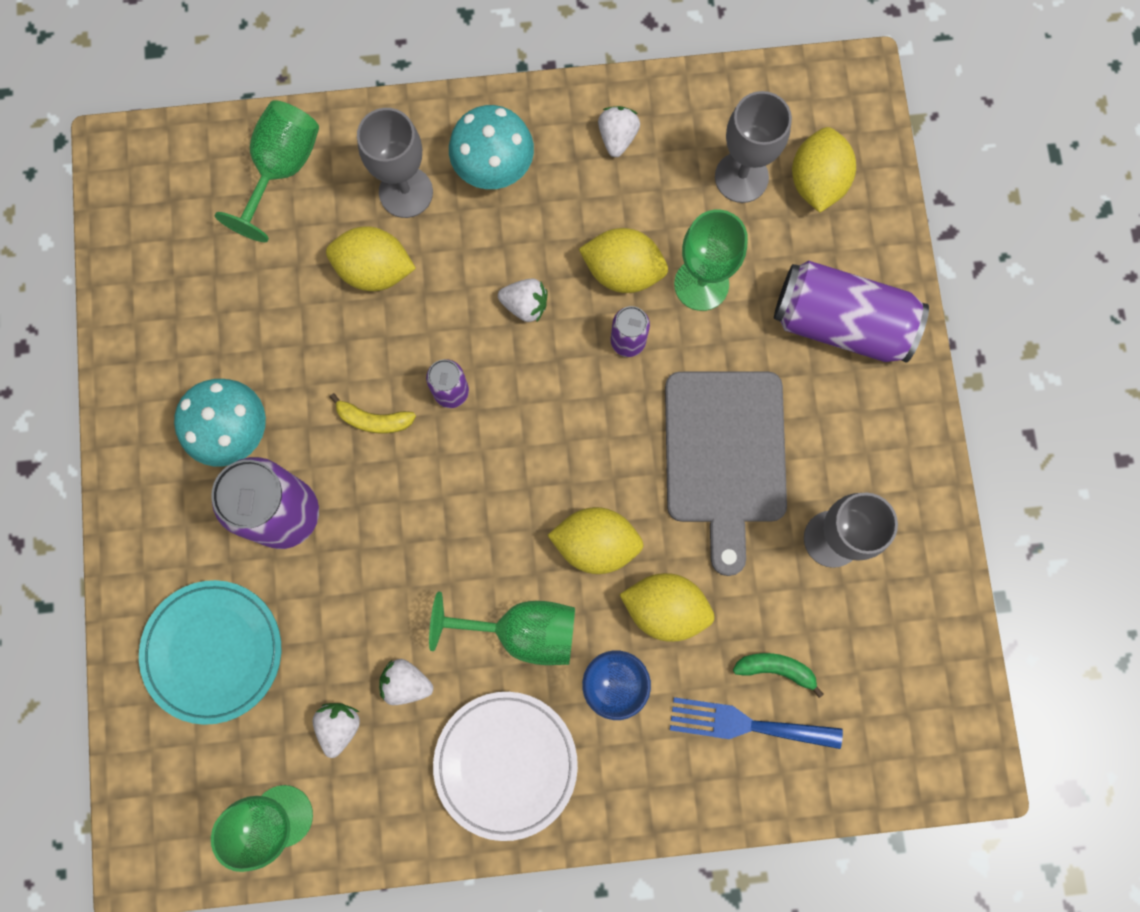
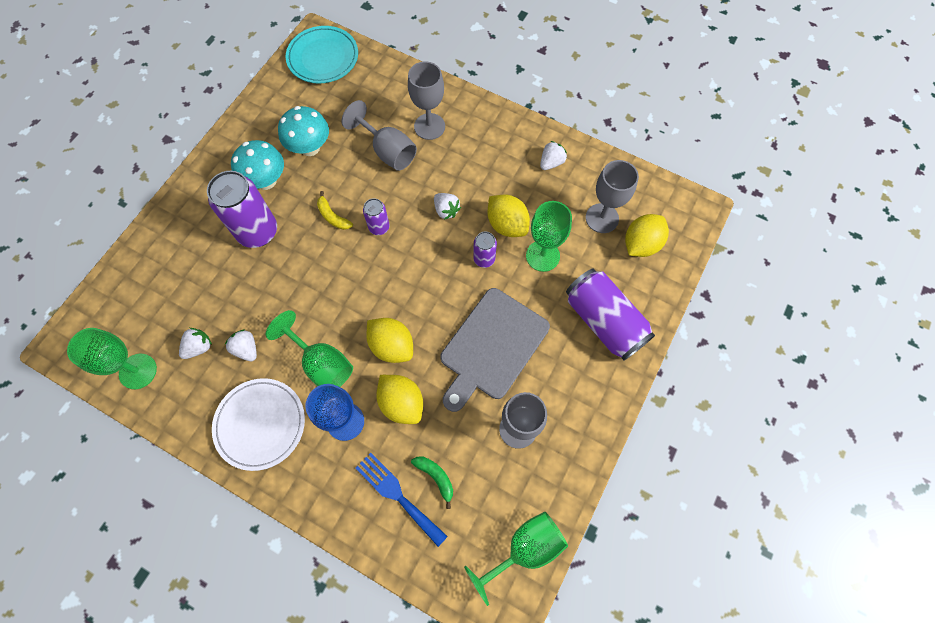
camera: 35 degrees right, 10 degrees down
(213, 651) = (173, 272): turquoise plate -> turquoise plate (323, 58)
(282, 169) = (381, 84): green goblet -> green goblet (524, 549)
(375, 270) = (387, 151): yellow lemon -> grey goblet
(494, 168) = (479, 141): turquoise mushroom -> turquoise mushroom (310, 147)

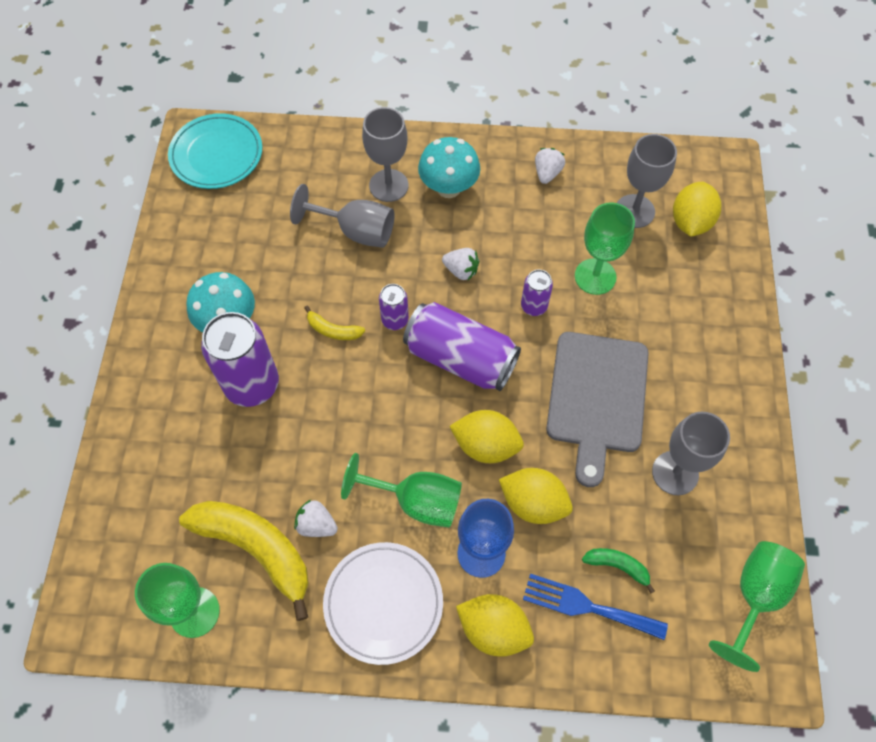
camera: 25 degrees left, 5 degrees down
(199, 347) = (256, 549): white strawberry -> yellow banana
(310, 147) = (260, 263): turquoise mushroom -> turquoise mushroom (448, 188)
(507, 225) = (537, 259): yellow lemon -> yellow lemon (493, 629)
(604, 321) = (698, 318): purple can -> purple can (460, 358)

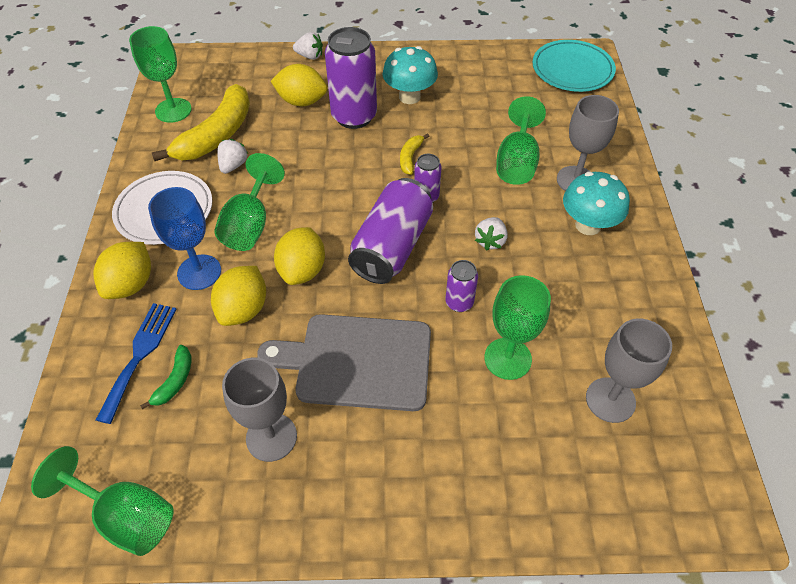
camera: 85 degrees right, 10 degrees down
(356, 231) = (516, 162): grey goblet -> green goblet
(547, 173) = (636, 309): white strawberry -> white strawberry (310, 56)
(690, 222) = (612, 465): yellow lemon -> yellow lemon (302, 101)

